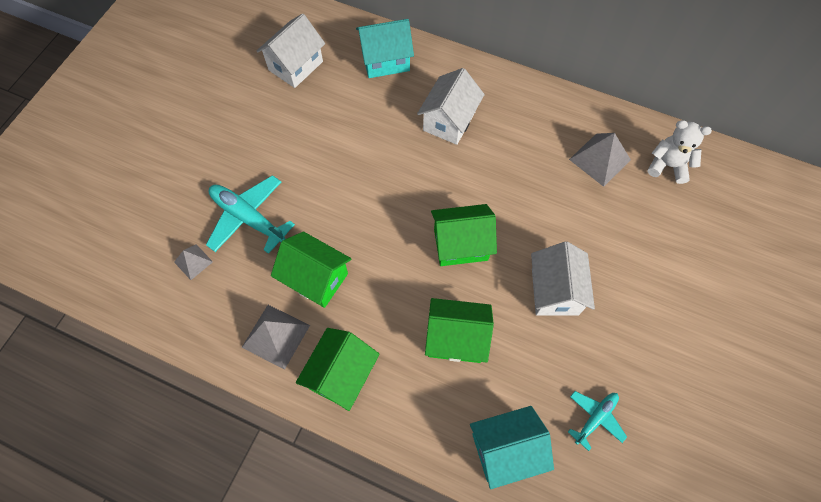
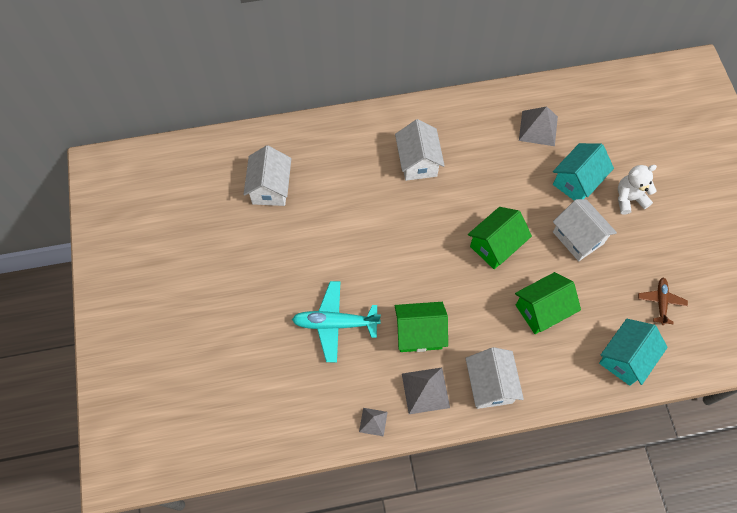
camera: 35 degrees left, 0 degrees up
(193, 262) = (323, 381): grey pyramid -> grey pyramid (373, 422)
(341, 375) = (489, 385): green house -> white house
(385, 61) = (335, 143): turquoise house -> turquoise house (577, 182)
(595, 418) = (660, 302): turquoise plane -> brown plane
(668, 166) = (583, 106): white teddy bear -> white teddy bear (629, 199)

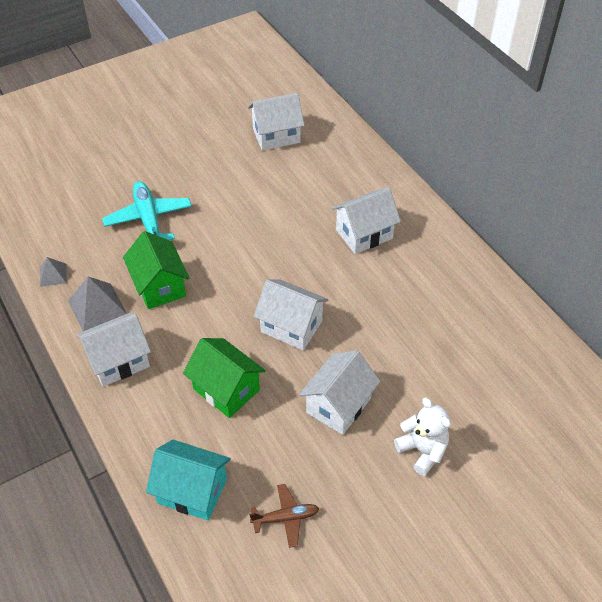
camera: 70 degrees right, 15 degrees down
(495, 245) = (291, 326): green house -> white house
(538, 128) = (472, 331): grey pyramid -> none
(577, 182) = (417, 387): turquoise house -> none

